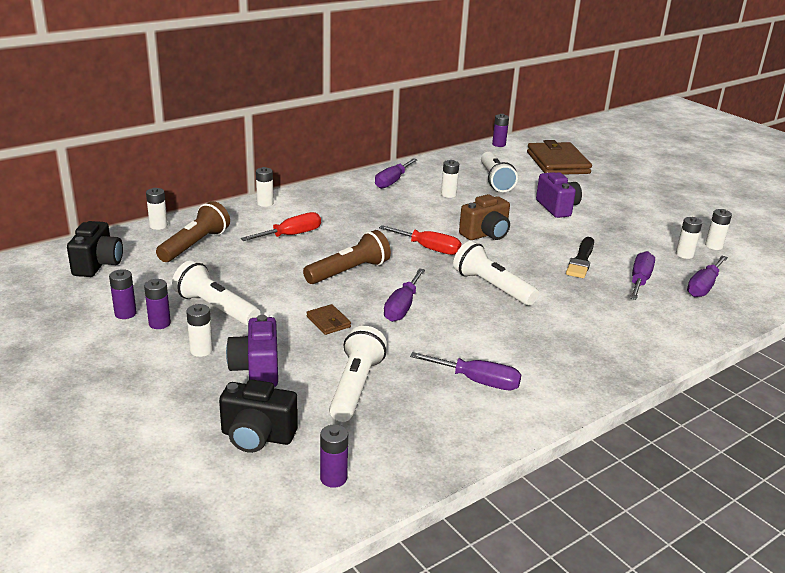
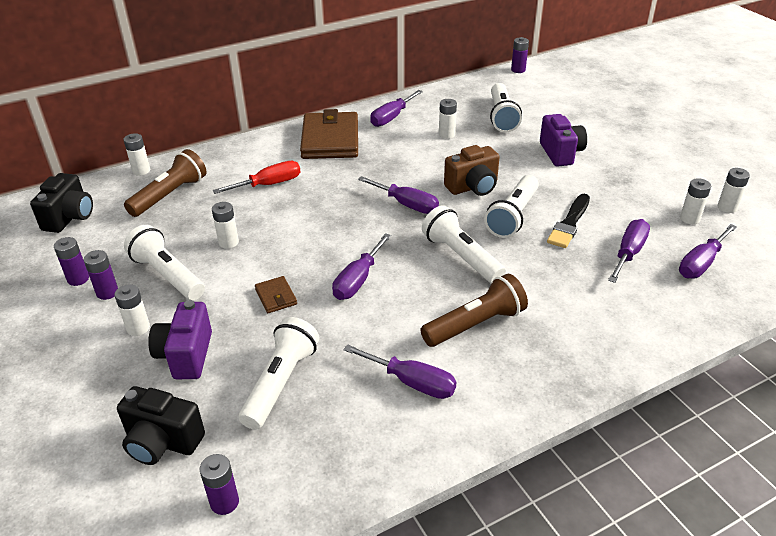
camera: 10 degrees right, 10 degrees up
(265, 203) = (254, 144): white battery -> white battery (228, 242)
(349, 271) = (315, 232): brown flashlight -> brown flashlight (475, 324)
(429, 248) = (407, 204): red screwdriver -> purple screwdriver
(529, 256) = (513, 216): none -> white flashlight
(557, 163) = (576, 94): brown wallet -> brown wallet (330, 140)

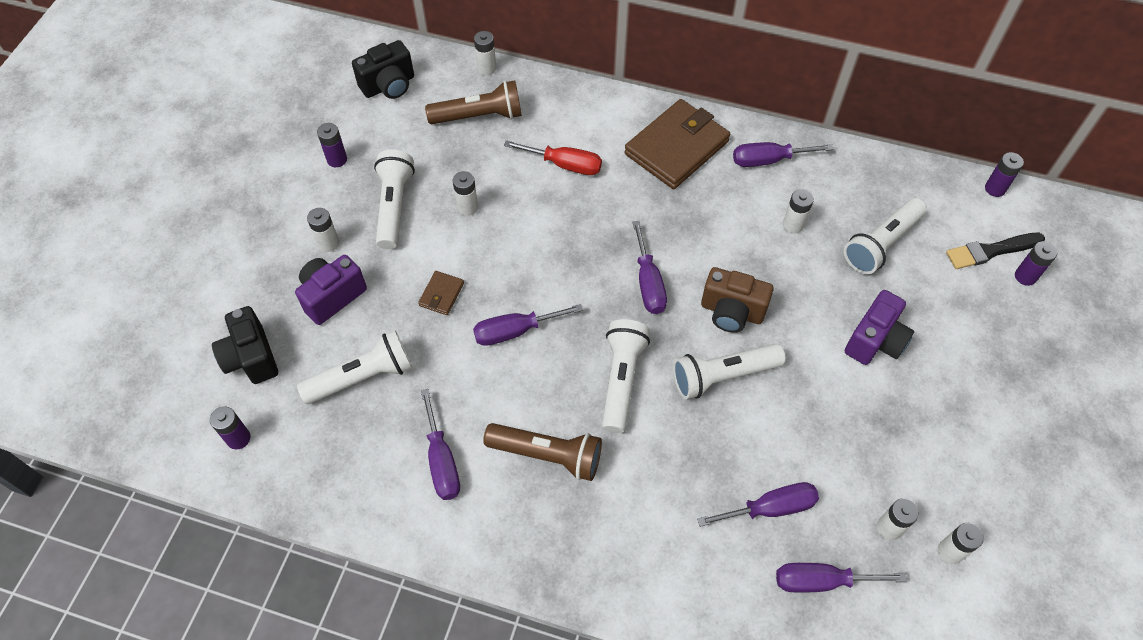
camera: 45 degrees right, 20 degrees up
(107, 292) = (342, 190): purple battery -> purple battery (1025, 276)
(569, 223) = (762, 429): black brush -> black brush (991, 251)

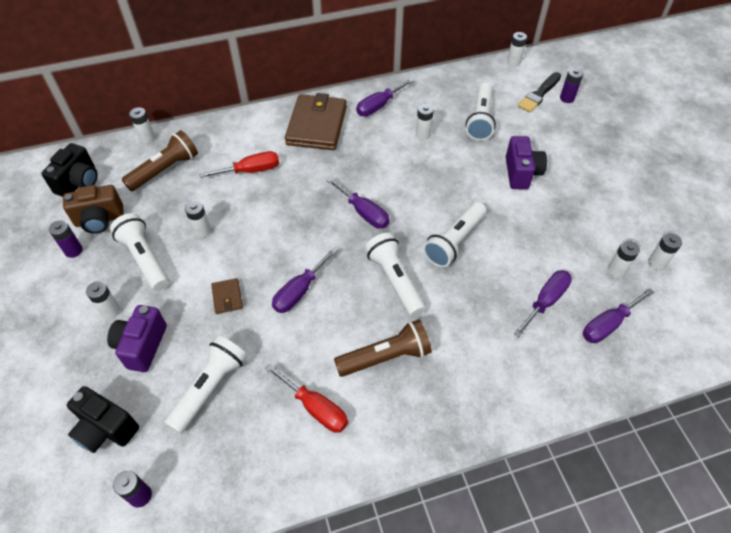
camera: 35 degrees left, 5 degrees down
(442, 461) = (315, 408): purple screwdriver -> red screwdriver
(731, 312) = (428, 202): brown camera -> brown camera (99, 220)
(995, 189) = (513, 62): purple battery -> white battery

